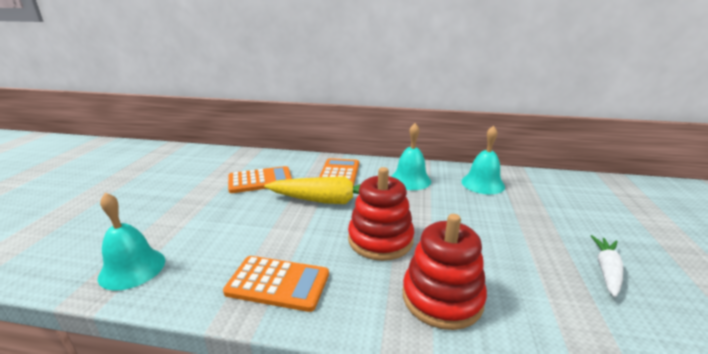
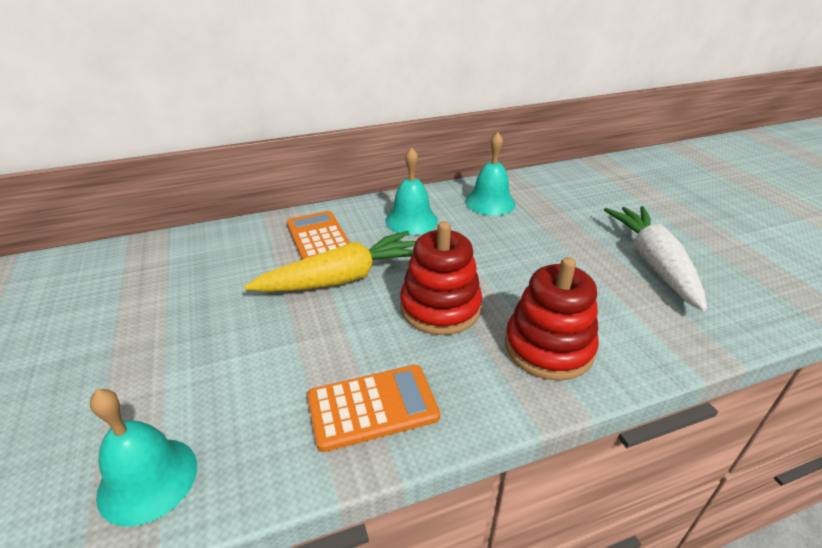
camera: 30 degrees left, 10 degrees up
(260, 180) = (215, 281): orange calculator -> none
(606, 270) = (653, 263): white carrot -> white carrot, size x1.83

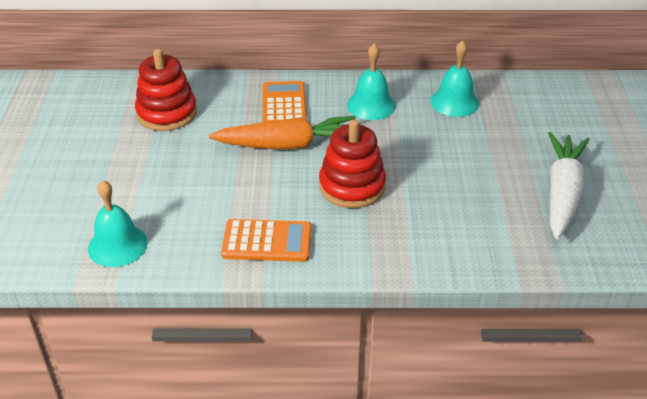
camera: 20 degrees right, 5 degrees up
(343, 278) = (288, 145): yellow carrot -> orange carrot
(548, 347) = (417, 235): red stacking toy -> red stacking toy (167, 113)

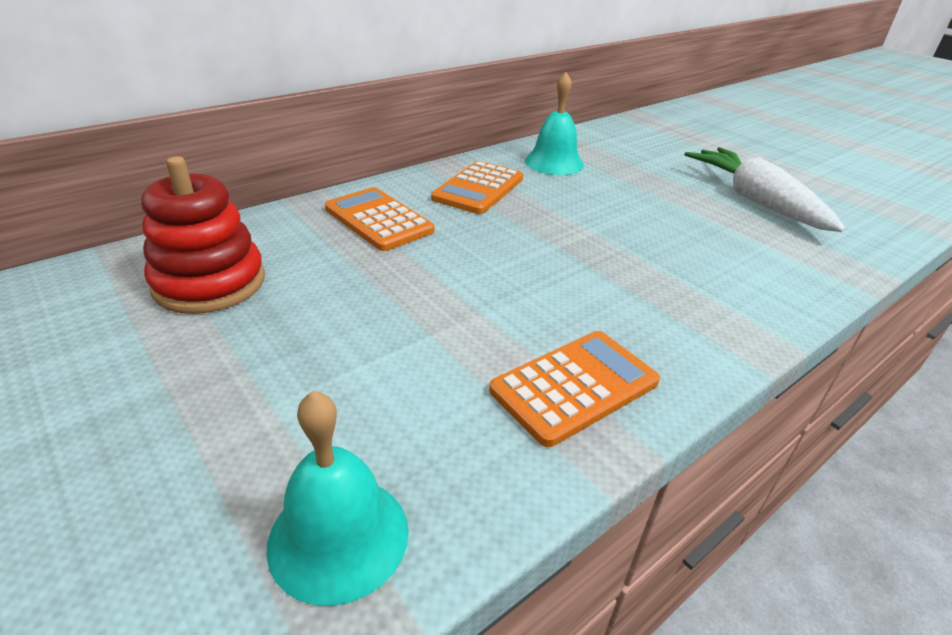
camera: 40 degrees left, 5 degrees down
(288, 145) = (440, 258): orange carrot -> none
(352, 186) = (576, 271): red stacking toy -> none
(371, 105) = (478, 189): turquoise bell -> orange calculator

